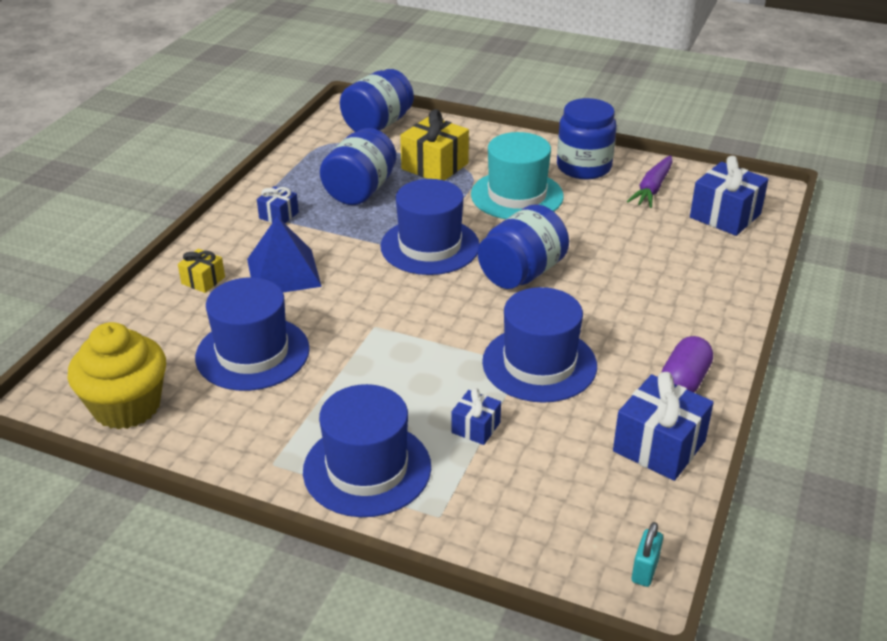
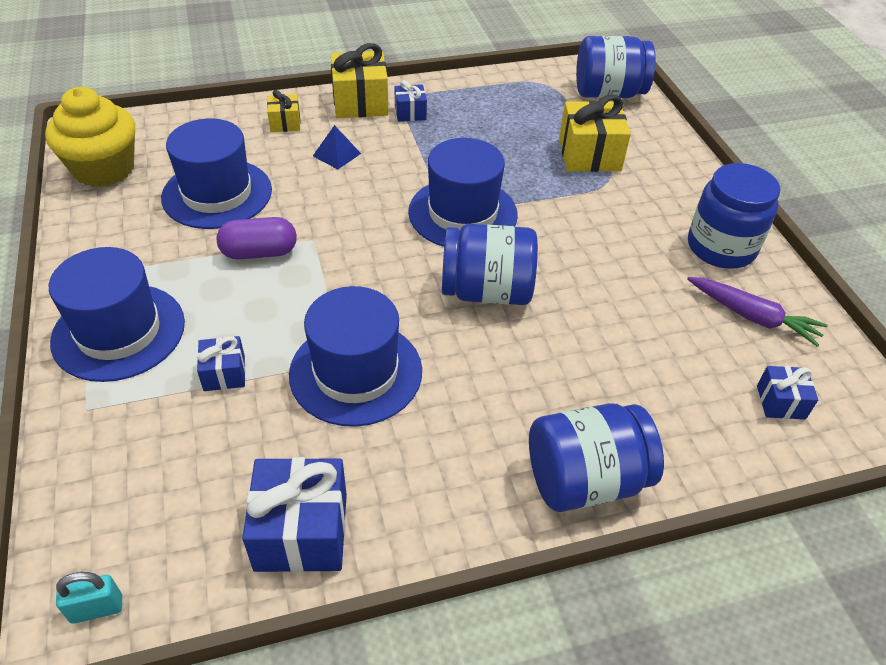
camera: 50 degrees right, 10 degrees up
(230, 232) = (360, 102): none -> yellow gift
(283, 272) = (337, 154): blue pyramid -> blue pyramid, size x0.52
(360, 190) = (497, 134): blue jar -> blue jar (585, 480)
(517, 195) = (610, 226): turquoise hat -> none
(652, 189) = (752, 317): purple carrot -> purple carrot turned 135 degrees counterclockwise
(684, 381) = (430, 504): purple capsule -> purple capsule (259, 252)
(725, 216) = (780, 402): blue gift -> blue gift, size x0.55

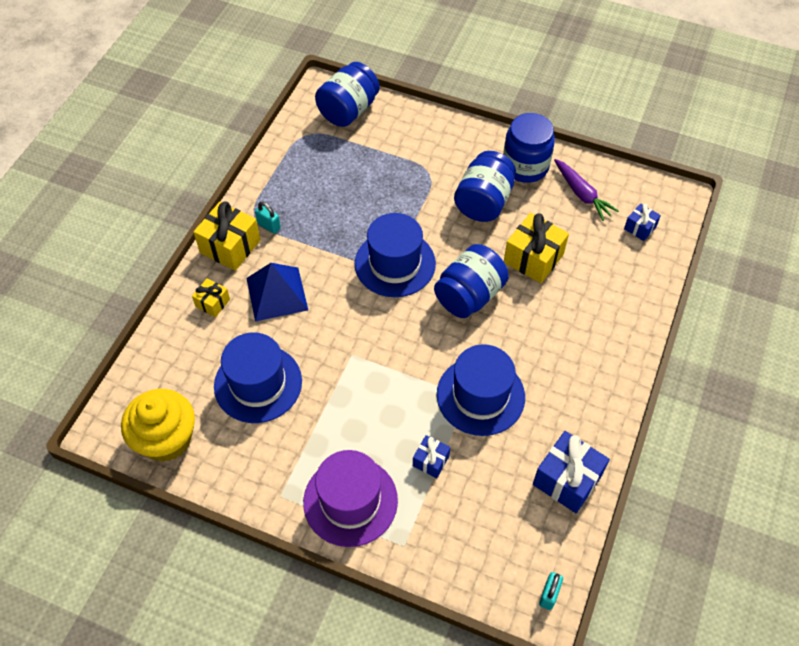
camera: 50 degrees left, 10 degrees up
(119, 332) = (350, 501): blue hat -> purple hat
(259, 252) = (339, 390): purple capsule -> none
(337, 154) = (277, 293): blue pyramid -> blue pyramid, size x1.91
(410, 113) = (269, 226): blue gift -> turquoise padlock
(585, 480) = (624, 340): blue jar -> blue jar (483, 202)
(589, 155) = (398, 165): yellow gift -> yellow gift (533, 258)
(752, 317) = (582, 194): purple carrot -> purple carrot turned 75 degrees clockwise

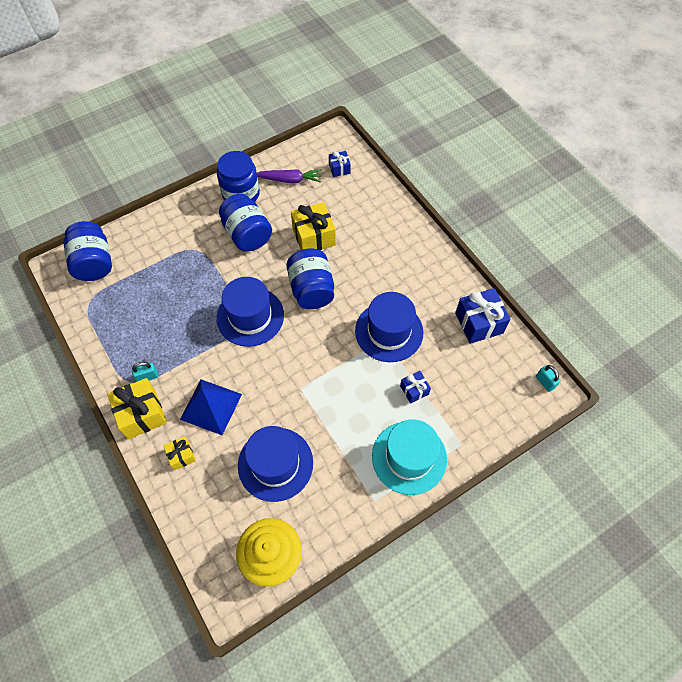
camera: 55 degrees left, 5 degrees up
(350, 501) = (409, 457): purple hat -> turquoise hat

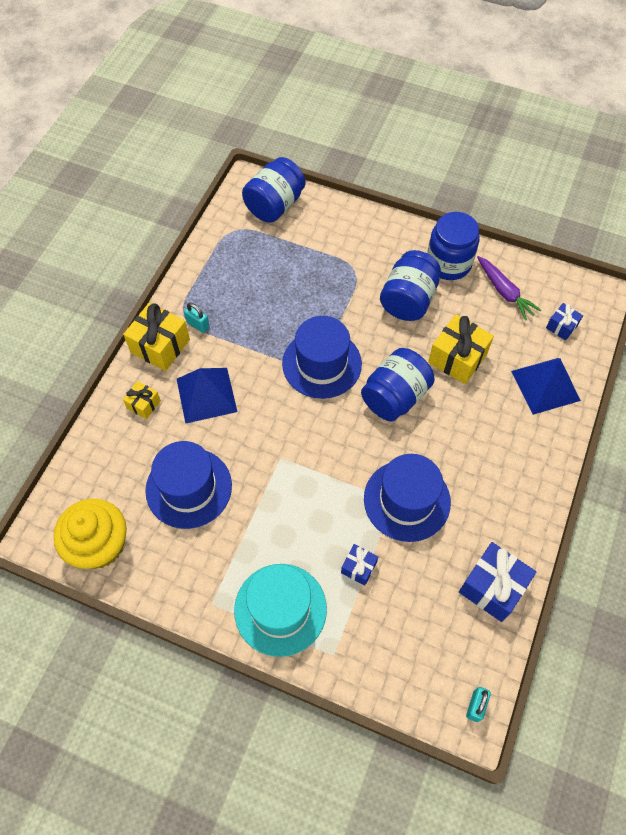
camera: 55 degrees right, 0 degrees up
(371, 204) = (545, 385): none -> blue pyramid

